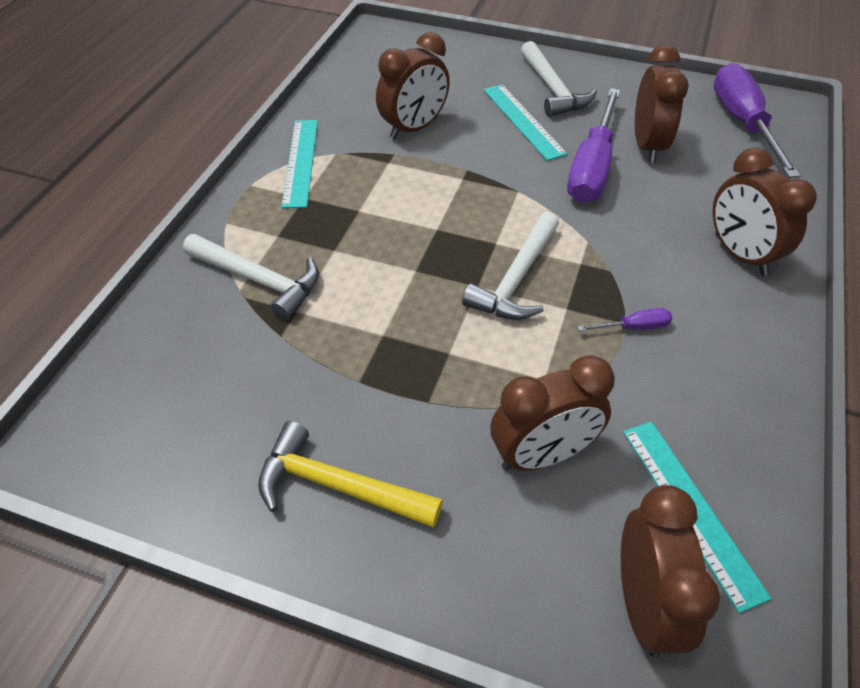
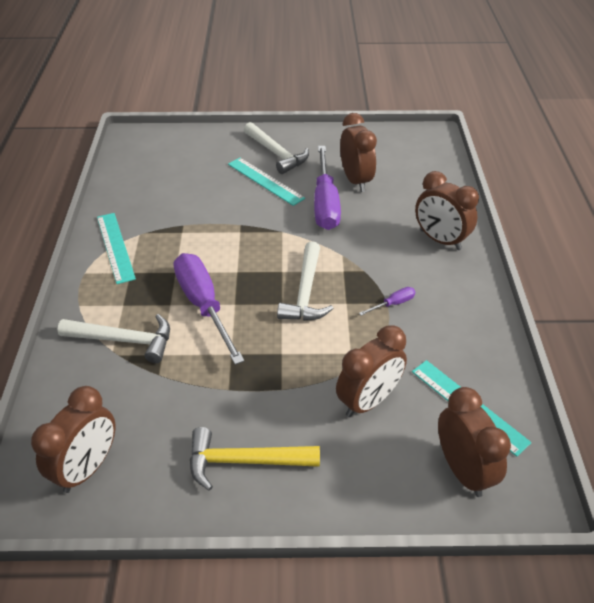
camera: 20 degrees left, 5 degrees down
(414, 128) = (189, 203): brown clock -> brown clock (88, 467)
(742, 123) = (410, 152): purple screwdriver -> purple screwdriver (204, 305)

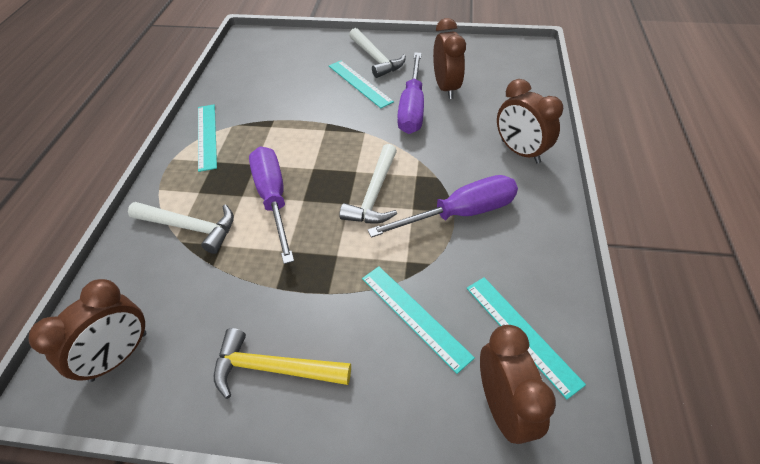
camera: 10 degrees right, 5 degrees up
(368, 401) = (415, 316): brown clock -> turquoise ruler
(393, 304) = (460, 213): purple screwdriver -> purple screwdriver, size x2.35

